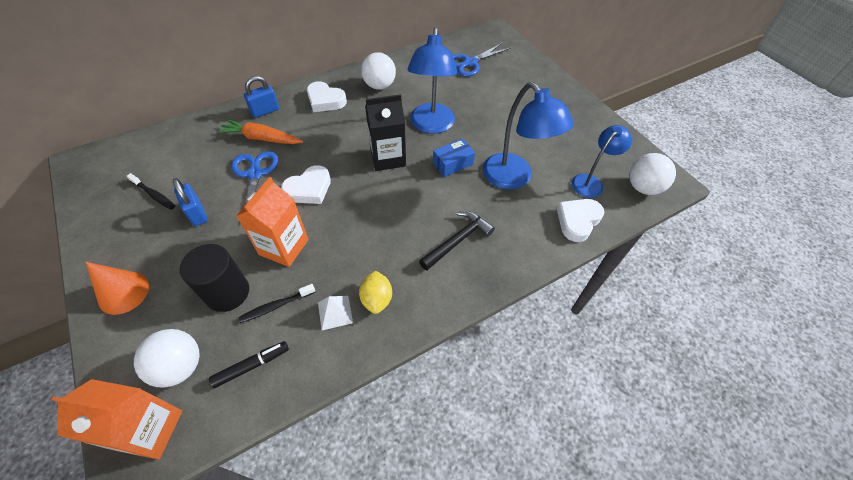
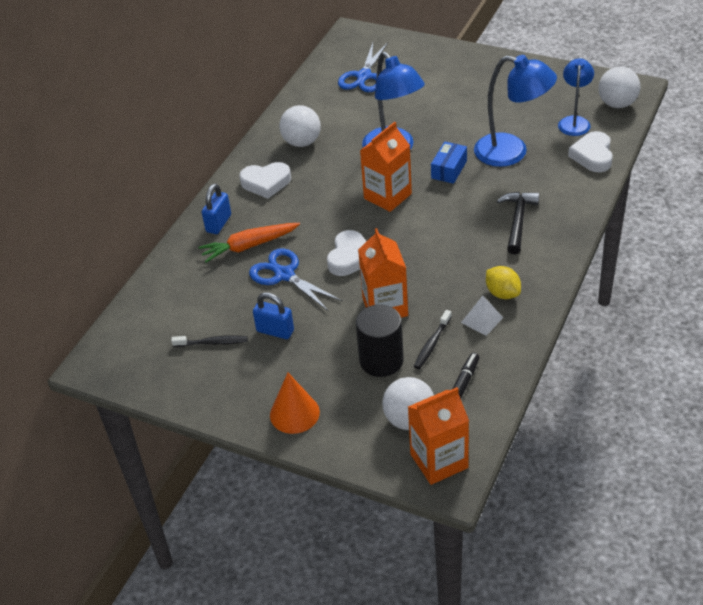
camera: 30 degrees left, 10 degrees down
(388, 158) = (387, 196): black carton -> orange carton

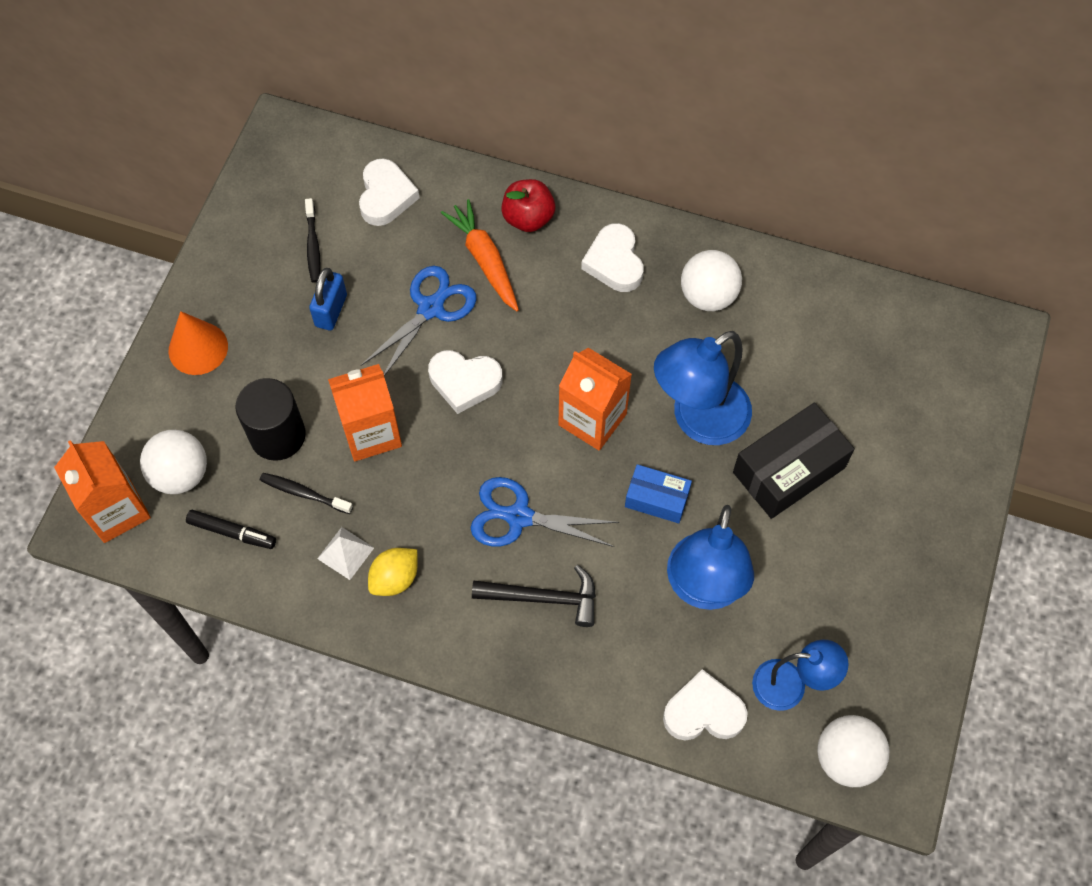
camera: 80 degrees right, 20 degrees up
(177, 300) = (386, 196): none -> white heart
(218, 223) = (528, 218): blue padlock -> red apple
(364, 76) = (881, 363): blue scissors -> blue scissors (519, 517)
(433, 115) = (789, 470): none -> black box

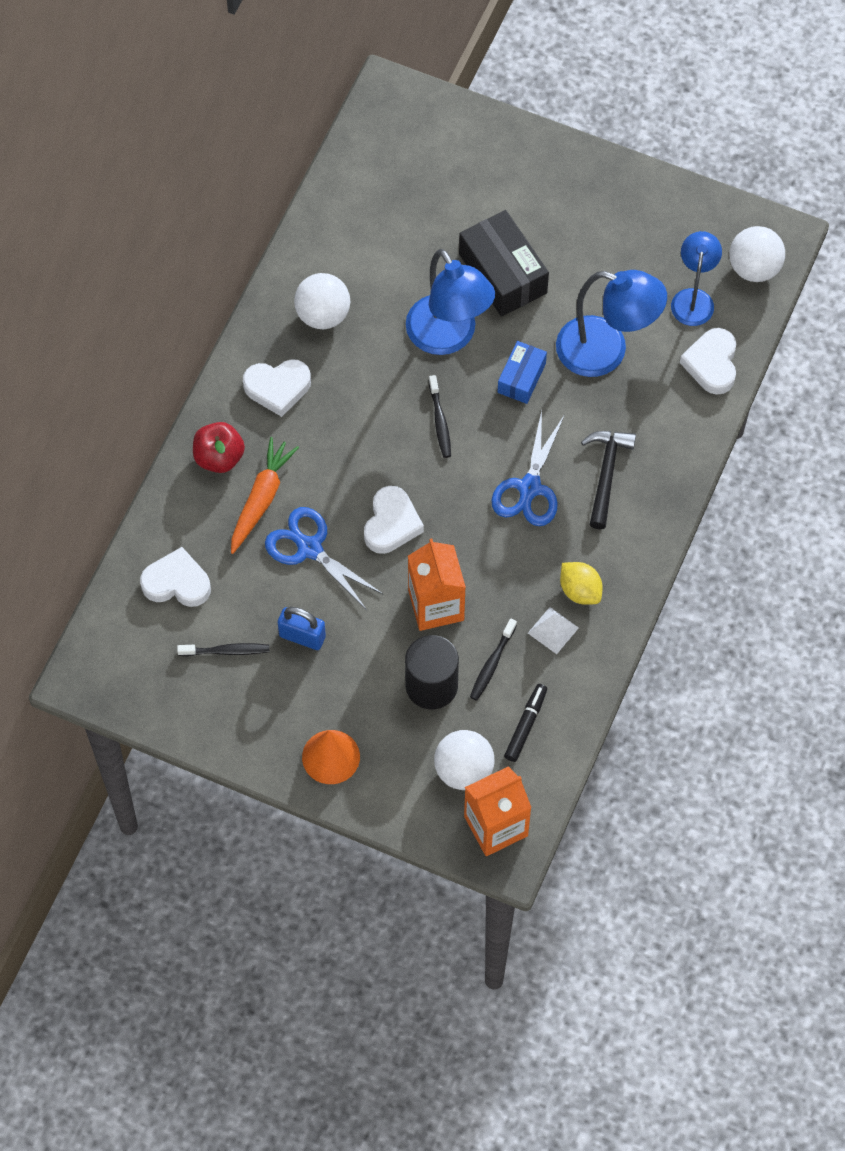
camera: 85 degrees left, 0 degrees up
(484, 260) = (261, 498): orange carrot -> orange carrot turned 135 degrees clockwise
(592, 419) = (440, 421): orange carton -> black toothbrush

